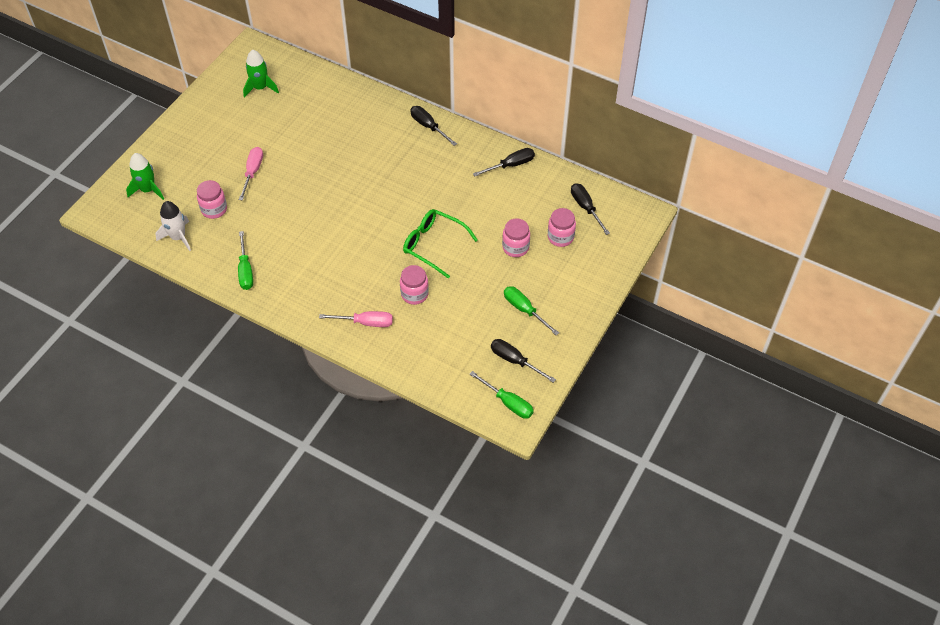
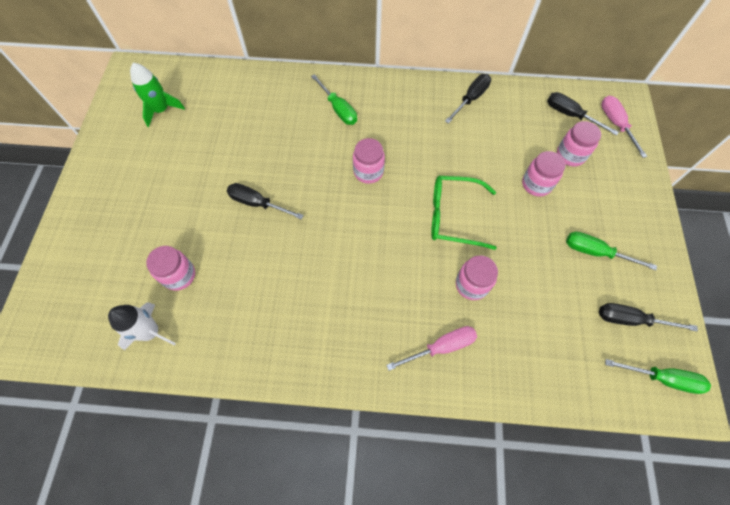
camera: 25 degrees left, 10 degrees up
(148, 190) = (82, 283): green rocket -> none
(245, 270) = (259, 341): green screwdriver -> green screwdriver (338, 109)
(253, 172) = (203, 210): pink screwdriver -> pink screwdriver (615, 124)
(390, 190) = (368, 172): none -> pink jar
(428, 126) = (364, 89): black screwdriver -> black screwdriver (257, 203)

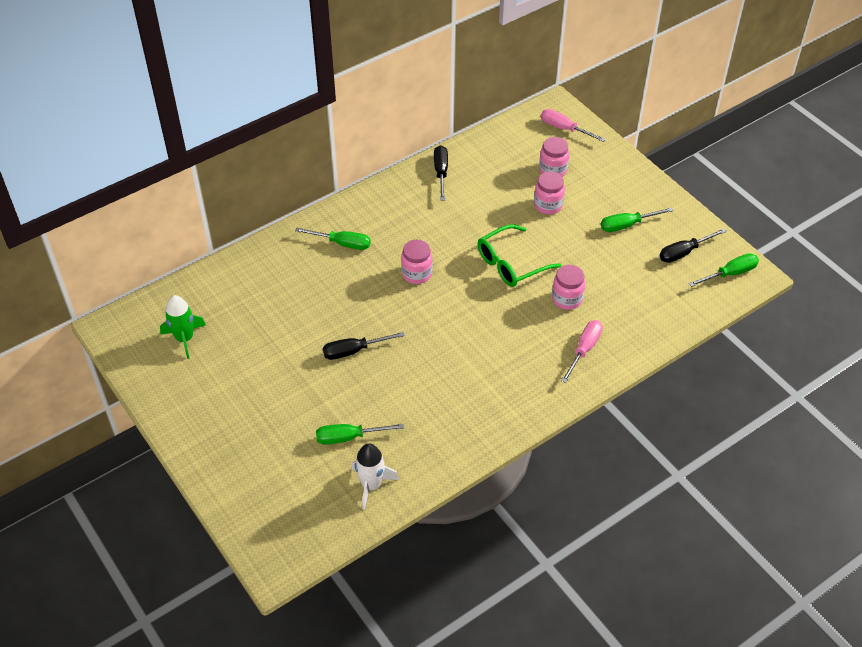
camera: 40 degrees left, 15 degrees down
(179, 275) = (349, 437): pink jar -> green screwdriver
(570, 115) = (526, 141): black screwdriver -> none

